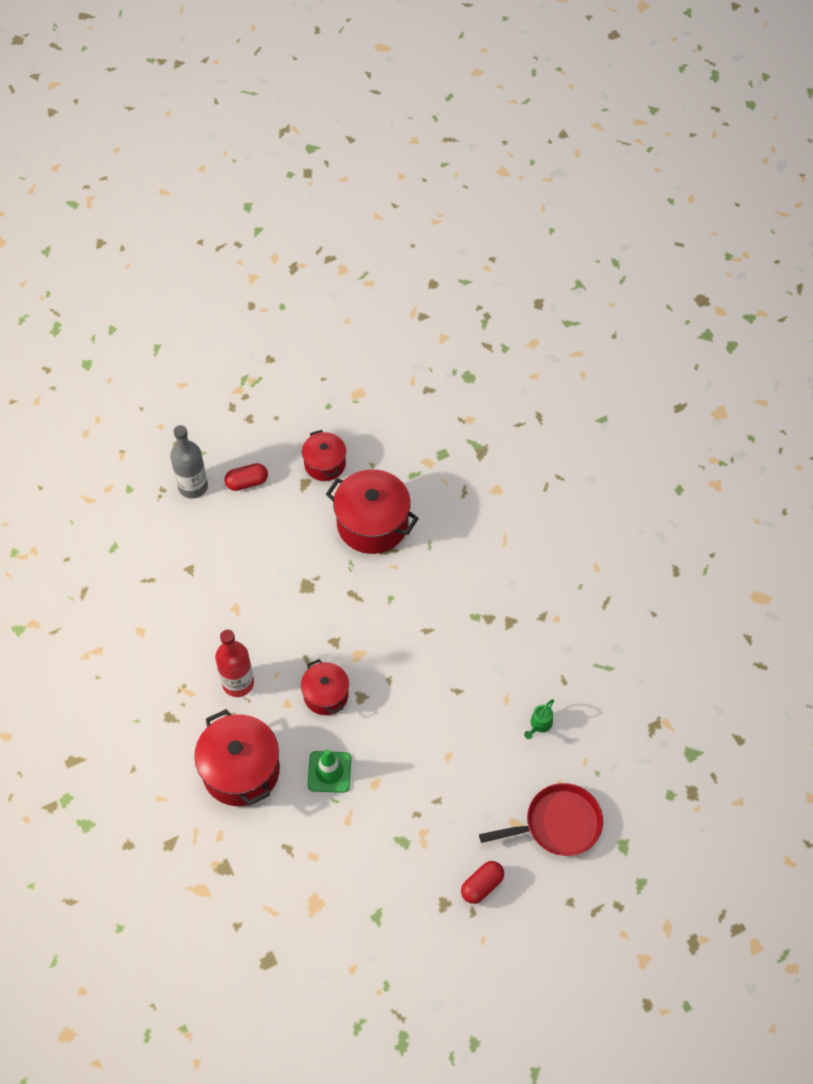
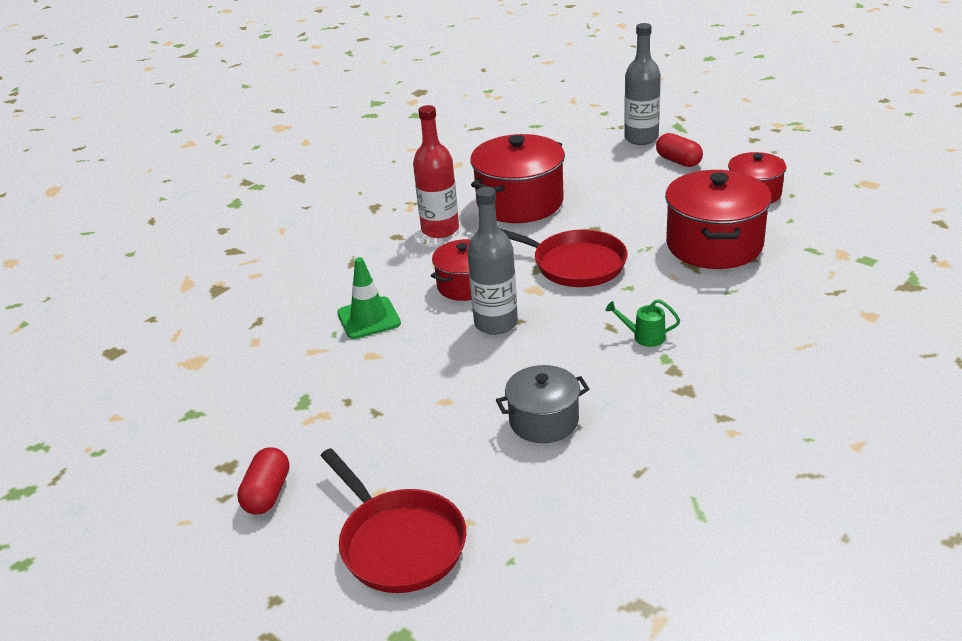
camera: 70 degrees right, 25 degrees down
(241, 770) = (338, 263): red pot -> red pot (520, 202)
(342, 617) = (573, 264): none -> red pan
(383, 694) = (496, 323): none -> grey bottle
(482, 885) = (267, 494): red capsule -> red capsule turned 75 degrees clockwise
(496, 709) = (543, 421): none -> grey pot
(539, 725) = (548, 470): green watering can -> green watering can (644, 337)

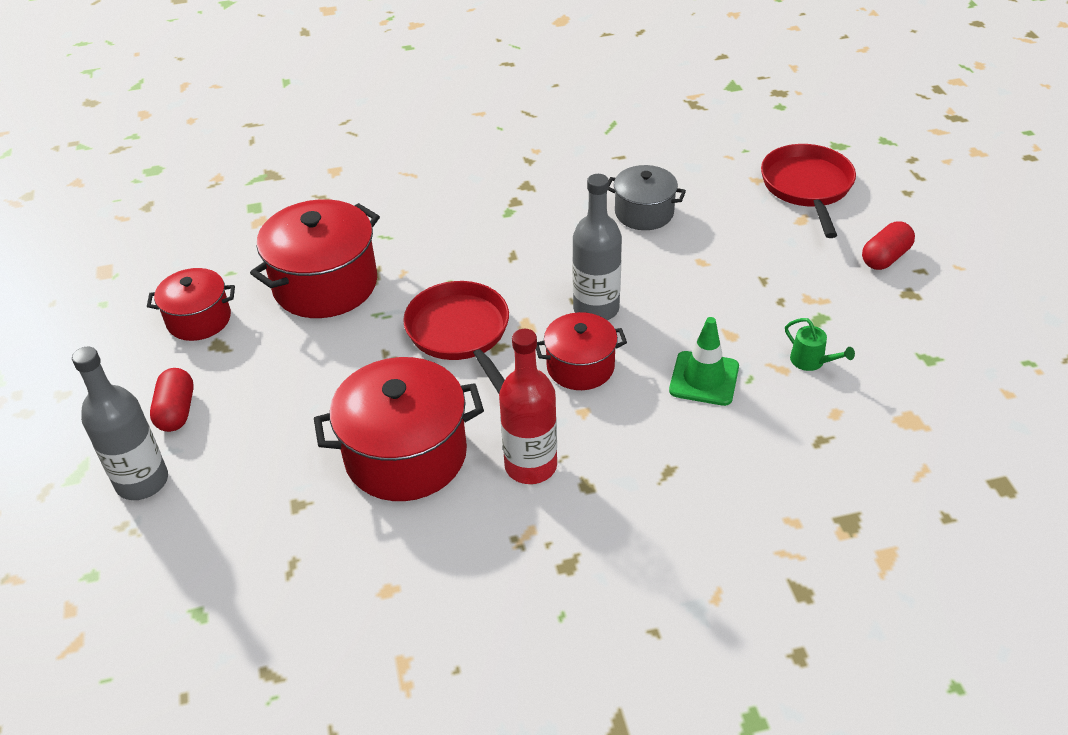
camera: 145 degrees left, 10 degrees up
(644, 337) = (499, 235): green watering can -> green watering can (812, 362)

